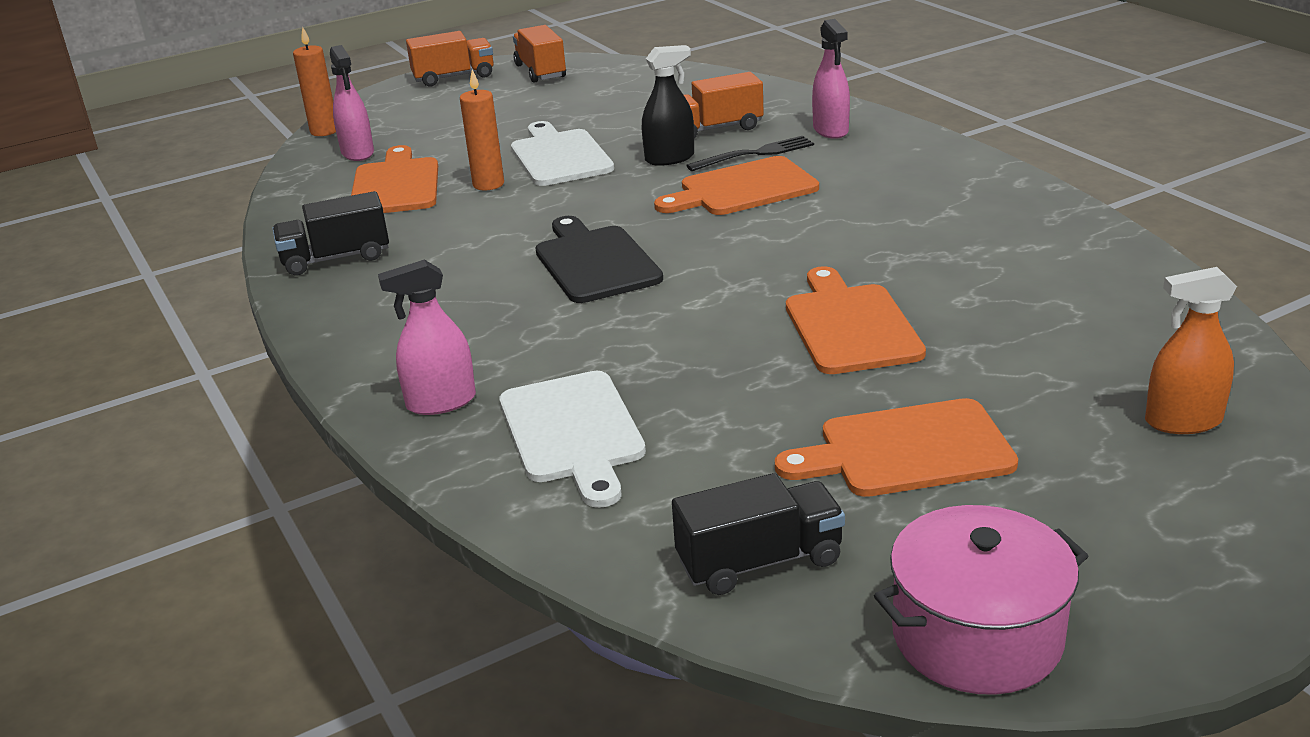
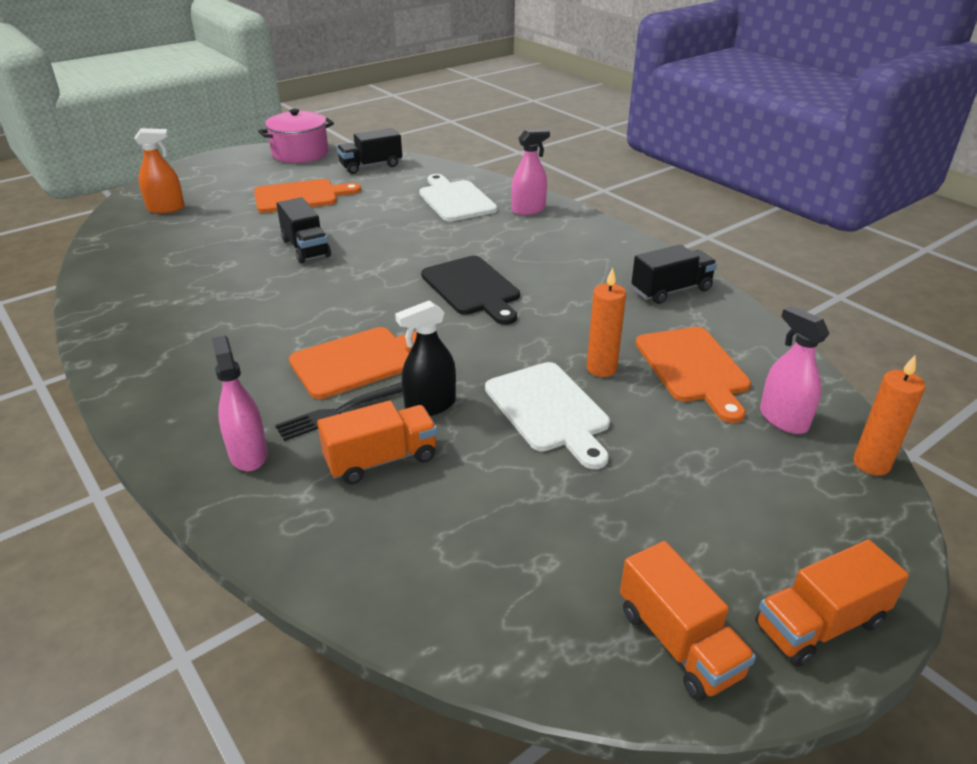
camera: 170 degrees right, 5 degrees up
(850, 325) = (305, 248): orange cutting board -> black truck

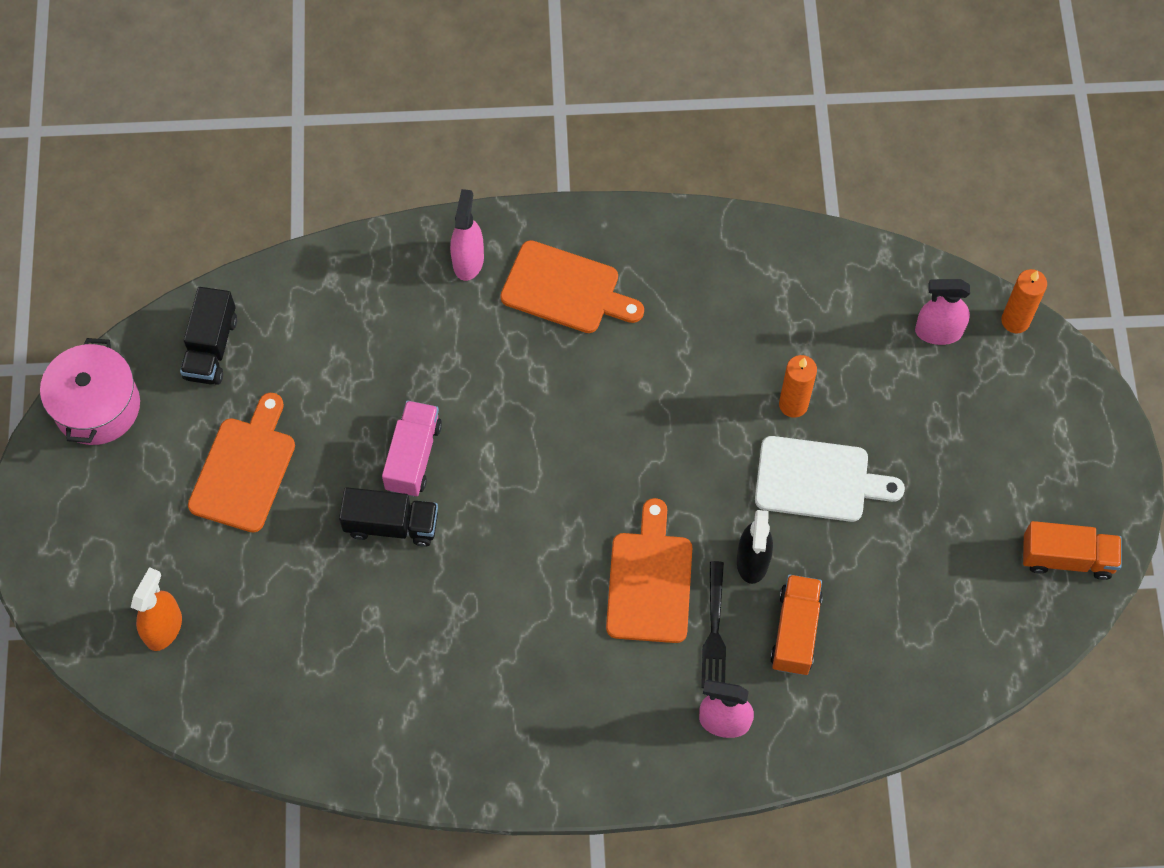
camera: 55 degrees left, 30 degrees up
(365, 238) = (413, 456): none -> pink truck
(455, 200) = (385, 315): white cutting board -> none
(472, 288) = (594, 419): black cutting board -> none
(671, 290) = (721, 259): black truck -> none
(693, 368) = (840, 338): orange cutting board -> orange cutting board (566, 289)
(819, 624) = (1103, 474): orange truck -> none

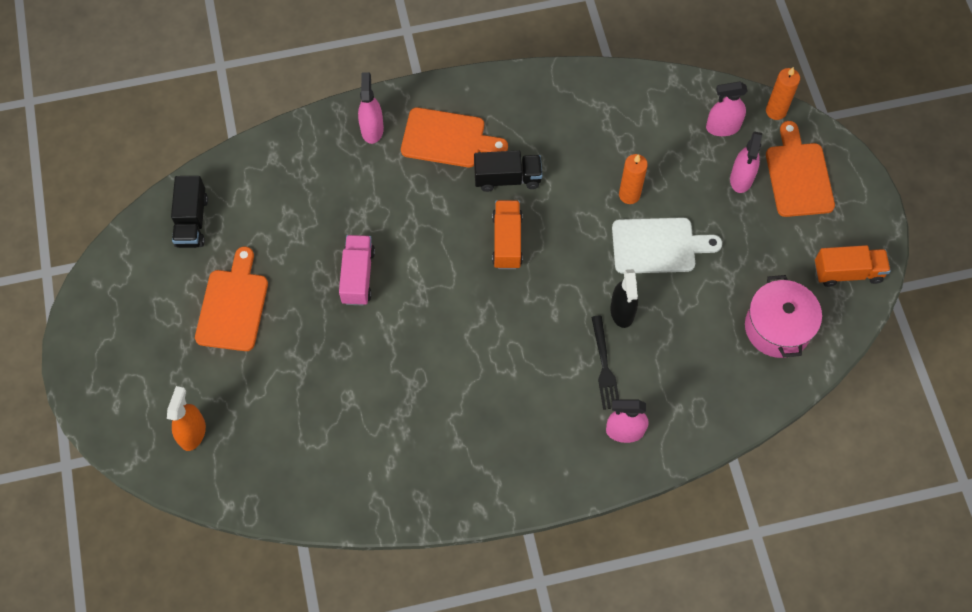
camera: 10 degrees left, 0 degrees up
(97, 406) = (113, 277): pink pot -> pink pot (777, 327)
(391, 525) = (351, 328): black truck -> black truck (507, 178)
(649, 581) = (550, 338): orange cutting board -> orange cutting board (798, 175)
(795, 631) = (663, 357): orange truck -> orange truck (507, 241)
(949, 406) = (741, 178): none -> pink spray bottle

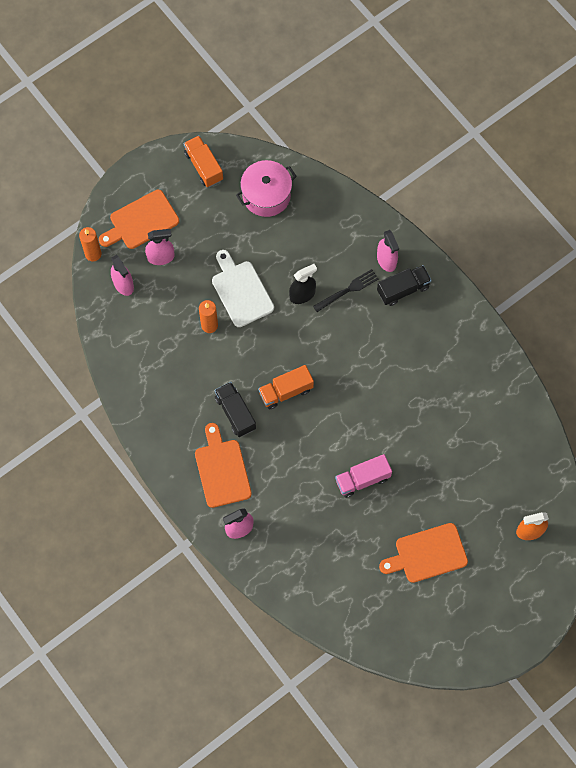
camera: 115 degrees left, 5 degrees up
(192, 221) = (378, 620): black truck -> black truck (403, 289)

